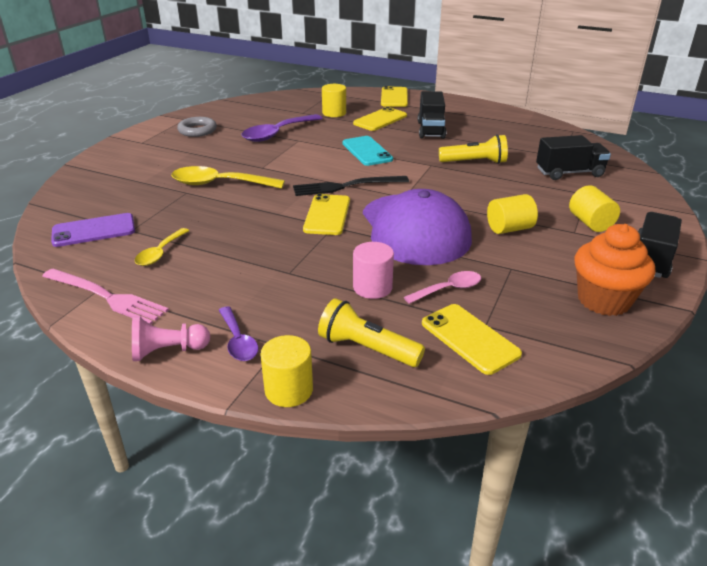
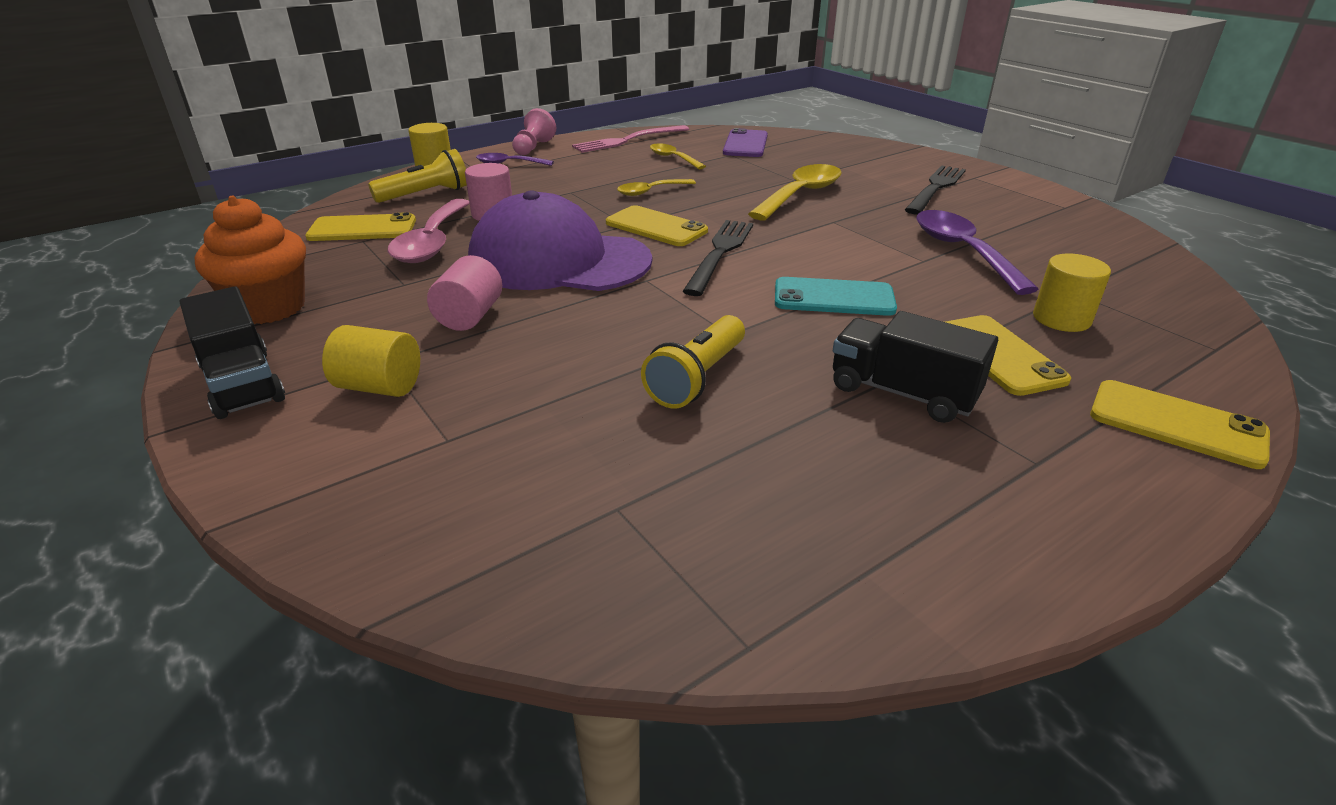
camera: 120 degrees right, 0 degrees up
(173, 149) = (936, 188): none -> black fork
(197, 130) = (1006, 207): grey ring -> none
(258, 237) = (651, 191): none -> yellow spoon
(448, 289) = (432, 242): pink spoon -> pink spoon, size x1.73
(509, 228) = (469, 316): yellow cylinder -> pink cylinder
(569, 173) = (537, 468): black truck -> none

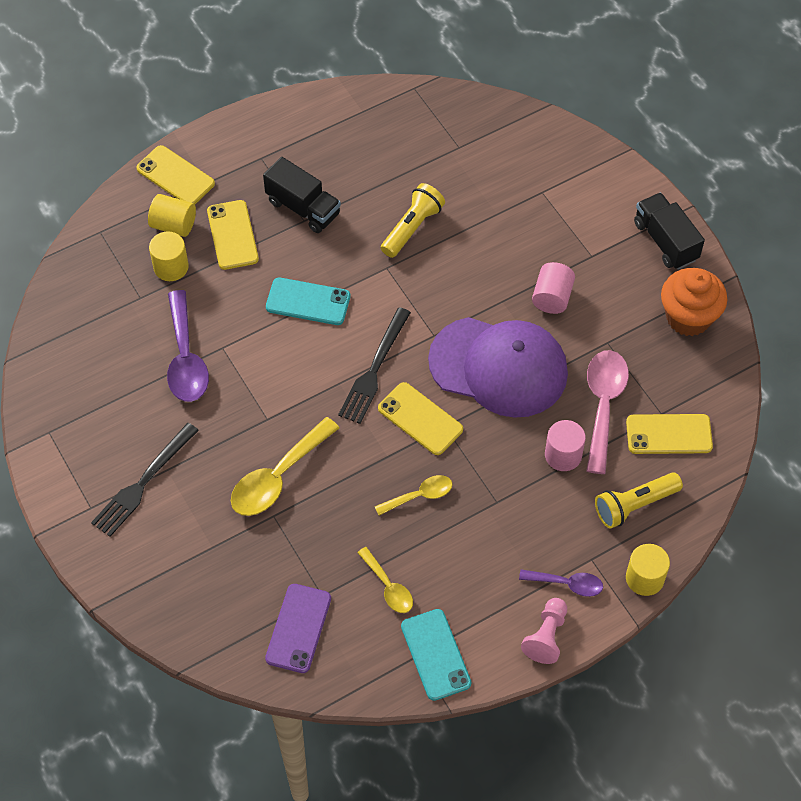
camera: 175 degrees left, 25 degrees up
(379, 387) = (588, 233): yellow cylinder -> yellow cylinder (173, 225)
(628, 140) = (435, 654): pink fork -> turquoise phone

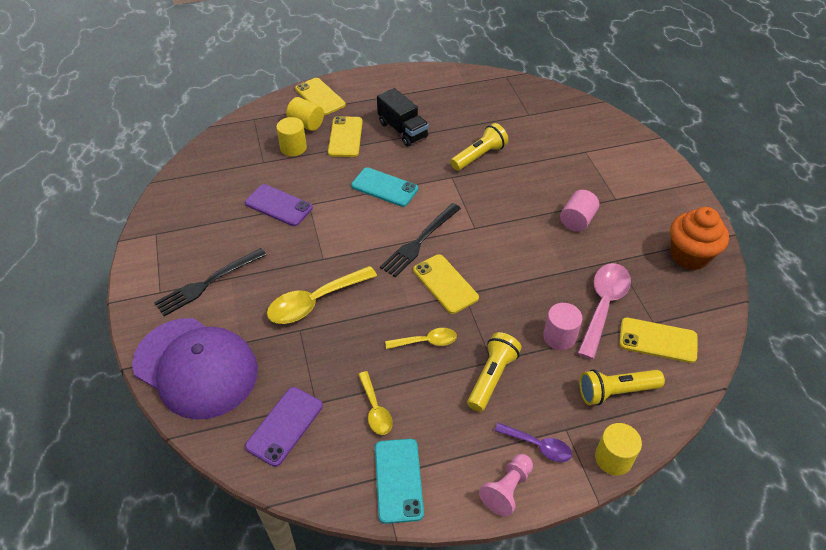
camera: 15 degrees right, 10 degrees down
(185, 358) = (278, 205): purple spoon -> purple phone
(499, 367) = (521, 260): purple cap -> purple cap (196, 367)
(501, 520) = (492, 377): none -> yellow flashlight
(665, 241) = (678, 200): black truck -> none

